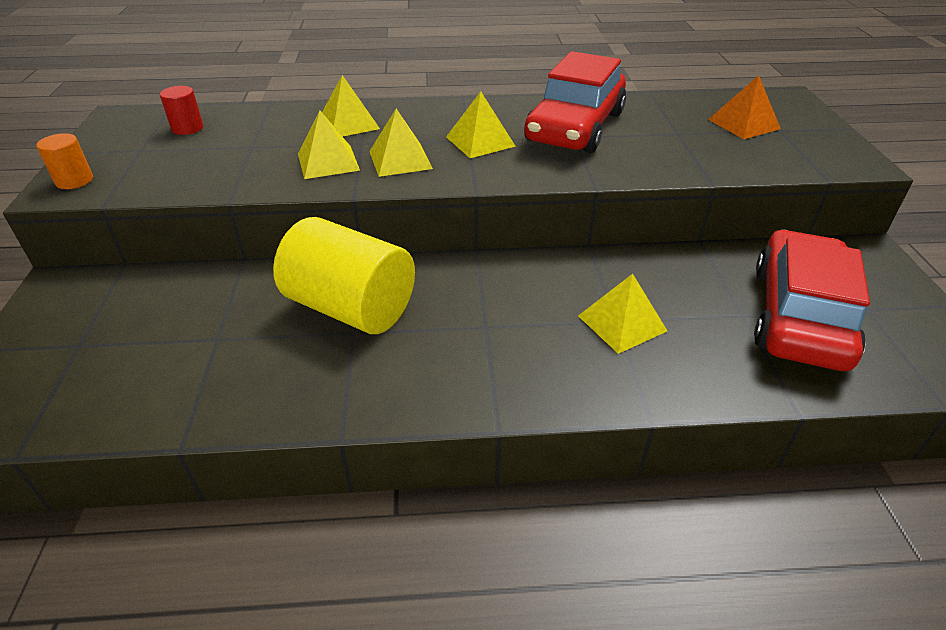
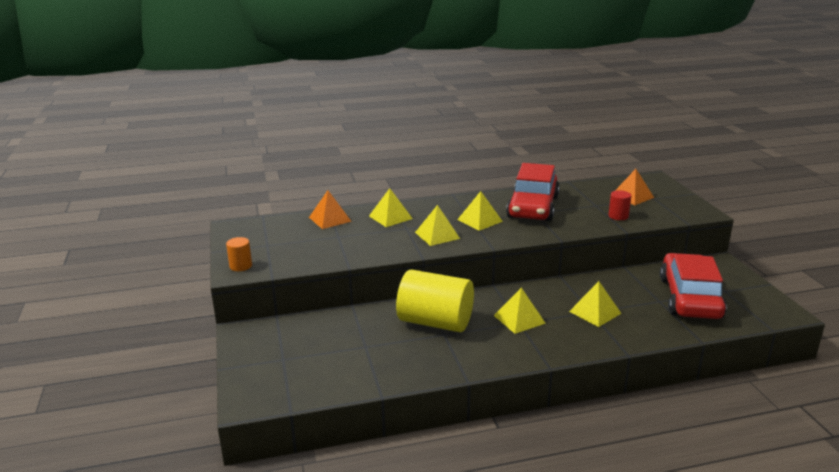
camera: 10 degrees left, 15 degrees down
(187, 128) = (287, 229): red cylinder -> red cylinder (618, 216)
(259, 118) = (330, 219): none -> orange pyramid
(328, 162) = (393, 240): yellow pyramid -> yellow pyramid (519, 319)

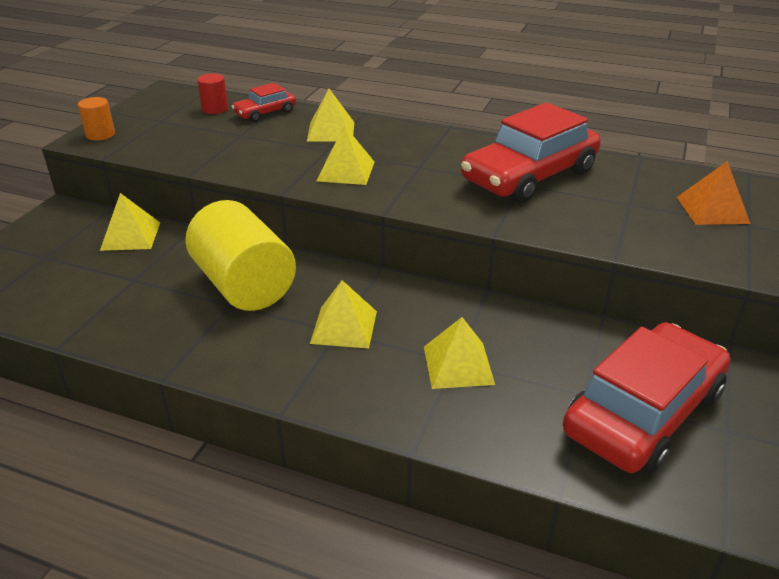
camera: 35 degrees right, 10 degrees up
(330, 219) = (265, 113): orange pyramid -> red car
(479, 220) = (428, 170): yellow pyramid -> yellow pyramid (131, 236)
(618, 216) = (640, 232): red cylinder -> red cylinder (215, 109)

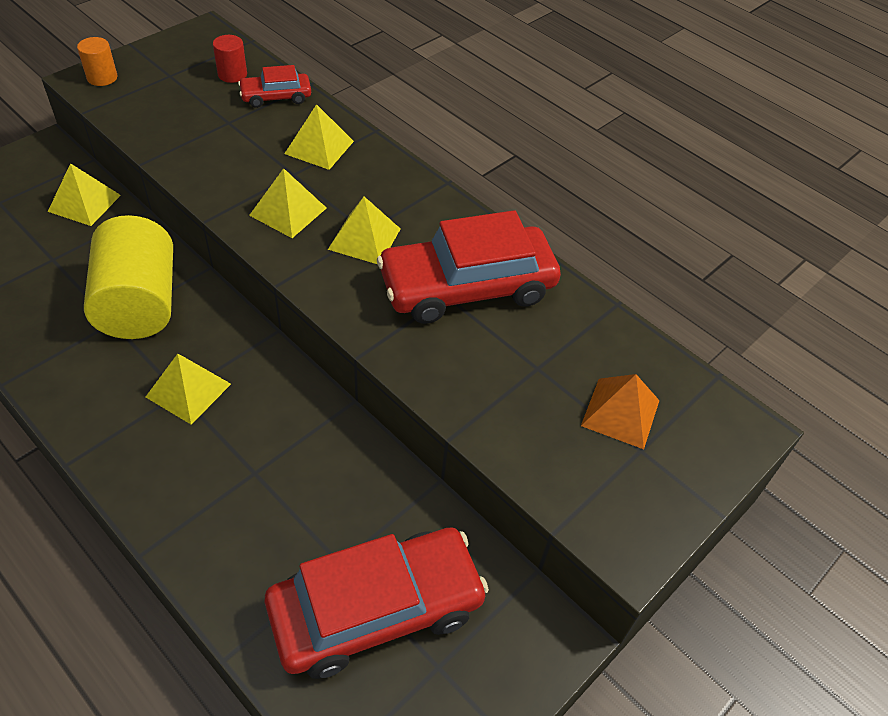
camera: 20 degrees right, 15 degrees up
(458, 365) = (253, 479): yellow pyramid -> yellow pyramid (364, 239)

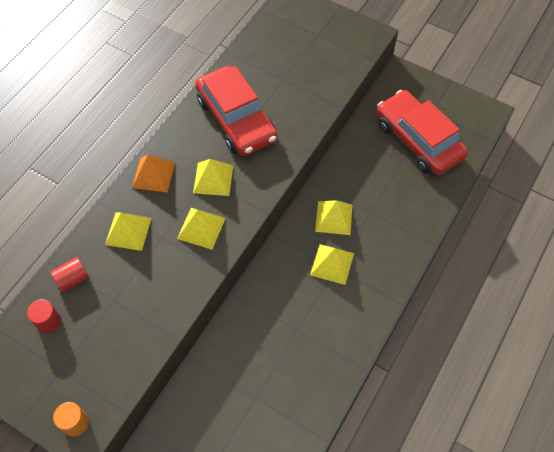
camera: 100 degrees left, 10 degrees up
(84, 203) = (192, 406): yellow pyramid -> yellow pyramid (333, 218)
(139, 303) = (277, 321): yellow cylinder -> none
(276, 97) = (73, 279): red car -> red cylinder
(620, 412) = (299, 44): orange pyramid -> orange pyramid (153, 175)

